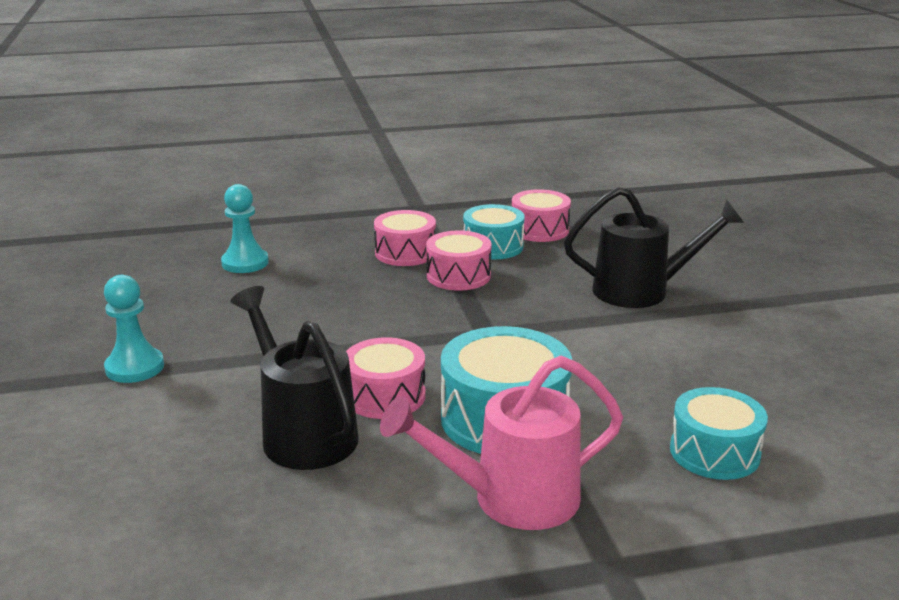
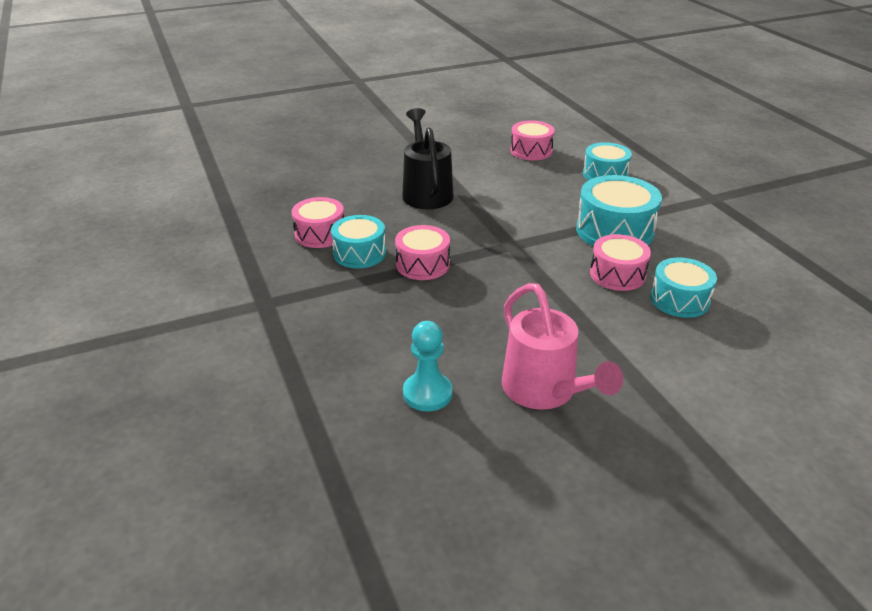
camera: 100 degrees left, 10 degrees up
(135, 367) = (655, 406): turquoise pawn -> none
(302, 432) = (679, 300): black watering can -> turquoise drum
(405, 253) = (381, 296): pink drum -> pink drum (531, 151)
(510, 499) = (686, 224): pink watering can -> pink watering can (545, 392)

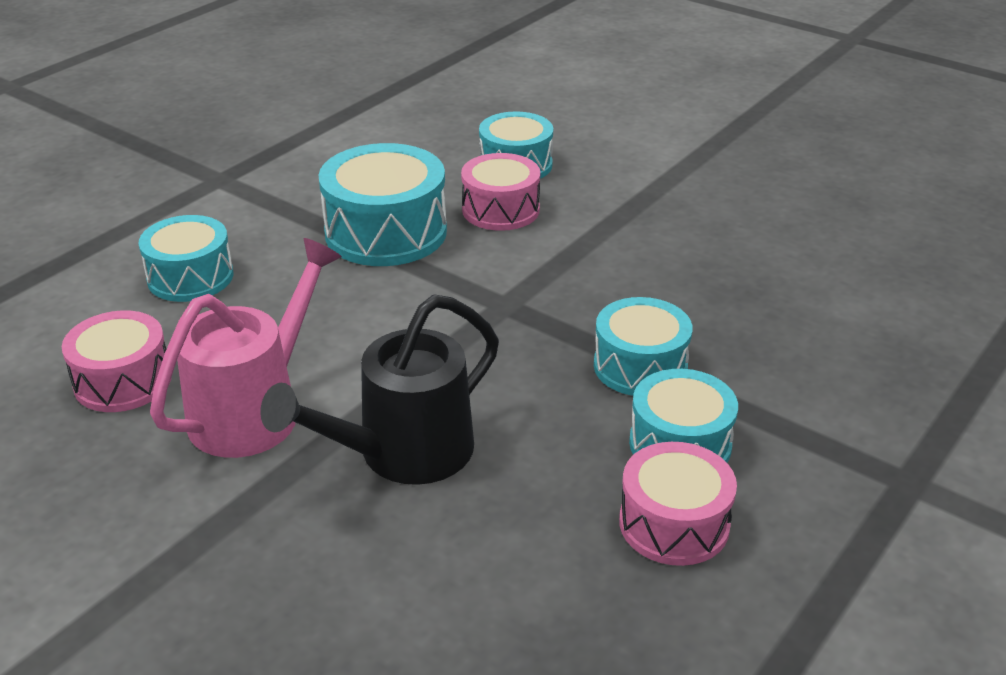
camera: 120 degrees left, 0 degrees up
(422, 264) = (640, 366): pink drum -> turquoise drum
(427, 393) = (870, 271): turquoise pawn -> none
(545, 392) = (771, 206): pink watering can -> pink watering can (255, 409)

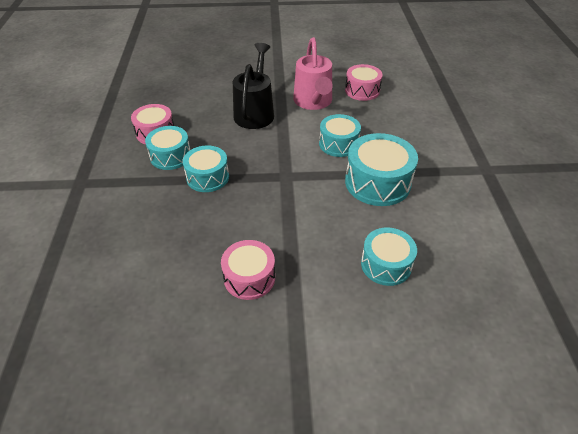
camera: 140 degrees right, 10 degrees up
(190, 277) = (407, 126): turquoise drum -> turquoise drum (338, 144)
(500, 210) = (350, 225): pink drum -> pink drum (249, 278)

